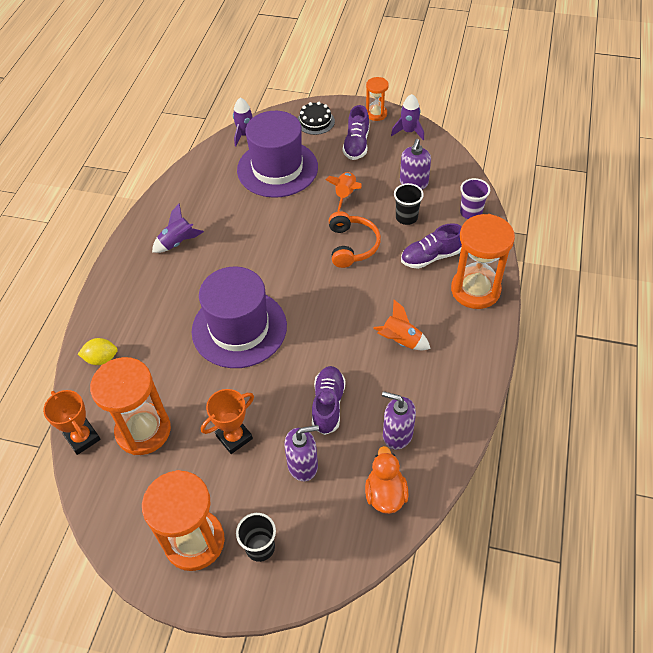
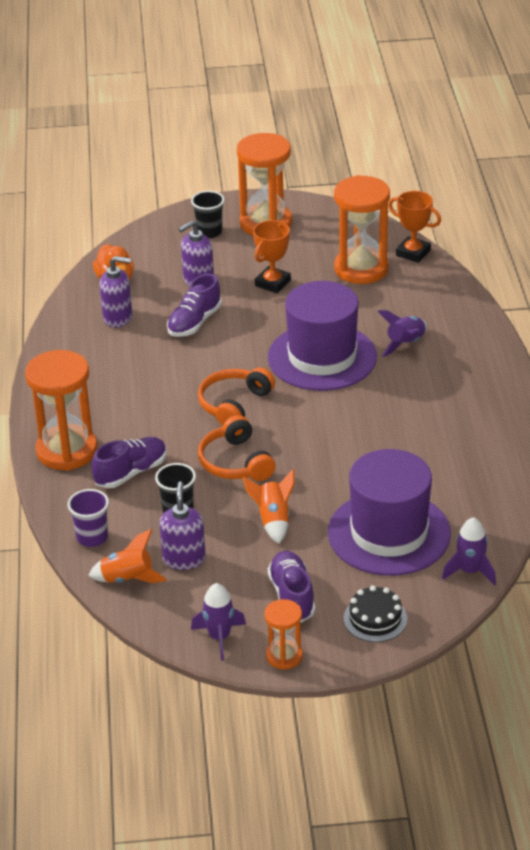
camera: 160 degrees right, 15 degrees down
(101, 359) = (447, 304): yellow lemon -> none
(178, 242) = (455, 417): purple rocket -> purple rocket (405, 344)
(328, 405) = (194, 322): purple shoe -> purple shoe turned 45 degrees clockwise
(331, 299) = (234, 404): none -> orange headphones
(400, 341) = (140, 385): orange rocket -> orange rocket (128, 579)

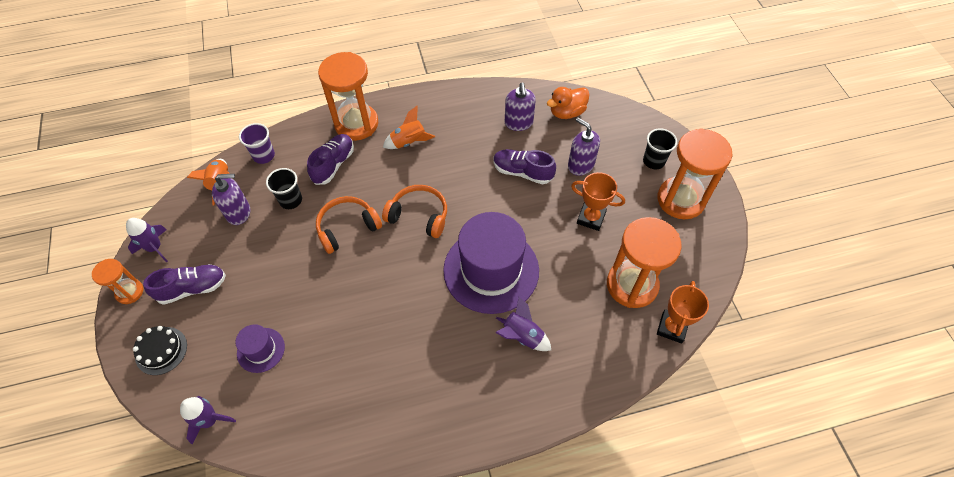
camera: 80 degrees right, 20 degrees up
(131, 472) = (333, 165): purple shoe -> purple shoe turned 105 degrees counterclockwise
(273, 520) = (279, 263): orange rocket -> orange rocket (409, 142)
(389, 533) = (261, 350): purple hat -> purple hat, size x0.46

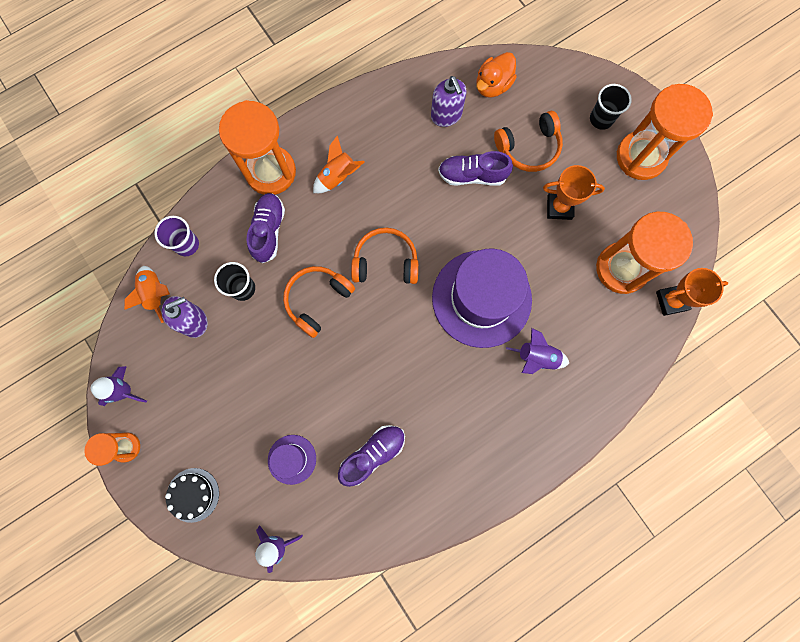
camera: 20 degrees left, 20 degrees up
(192, 288) = (189, 420): purple shoe -> purple shoe (373, 454)
(580, 165) = (528, 148): purple soap dispenser -> orange headphones
(672, 328) = (671, 301): orange trophy -> orange trophy turned 75 degrees clockwise

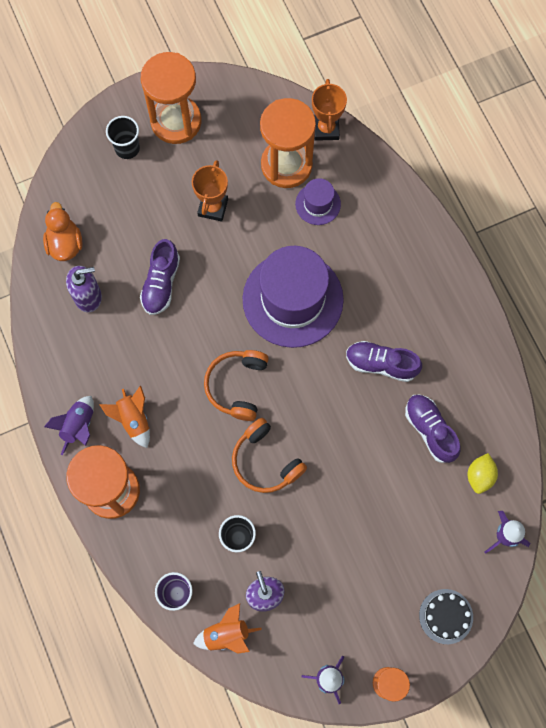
camera: 80 degrees left, 5 degrees down
(269, 231) = (179, 502): purple shoe -> purple shoe (381, 364)
(292, 459) = (424, 510): purple hat -> purple hat (318, 204)
(334, 511) = (479, 476): none -> yellow lemon
(492, 86) = (65, 244): orange duck -> orange duck turned 150 degrees counterclockwise
(528, 148) = (143, 223): orange headphones -> none
(536, 357) = (360, 260): purple rocket -> purple rocket (78, 426)

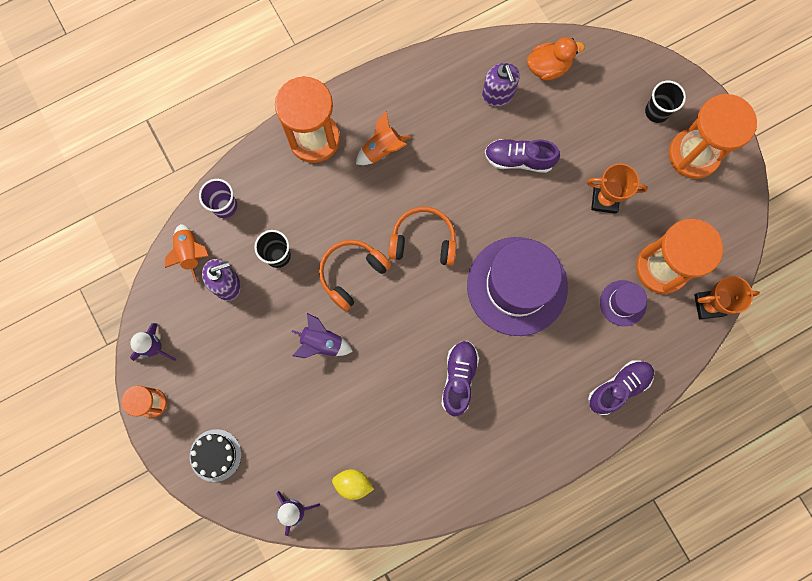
camera: 85 degrees right, 5 degrees up
(78, 426) = (371, 102): purple rocket -> purple rocket (321, 343)
(430, 430) = (395, 431): purple shoe -> purple shoe (618, 388)

